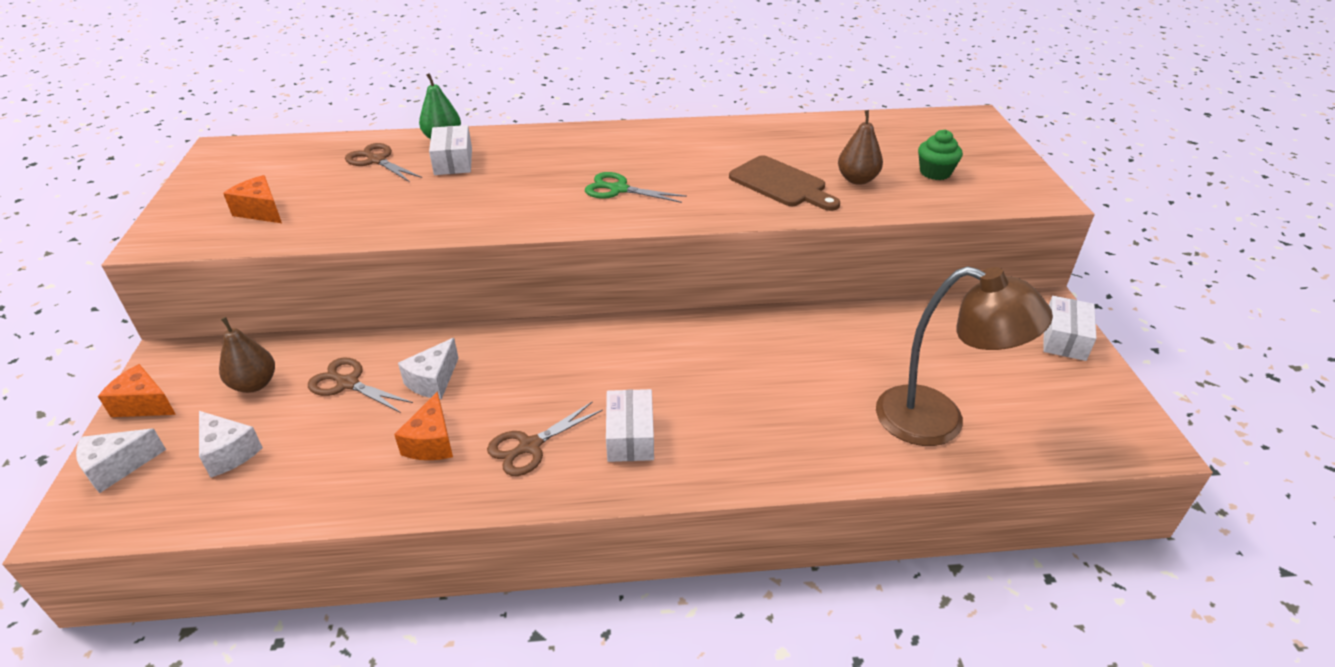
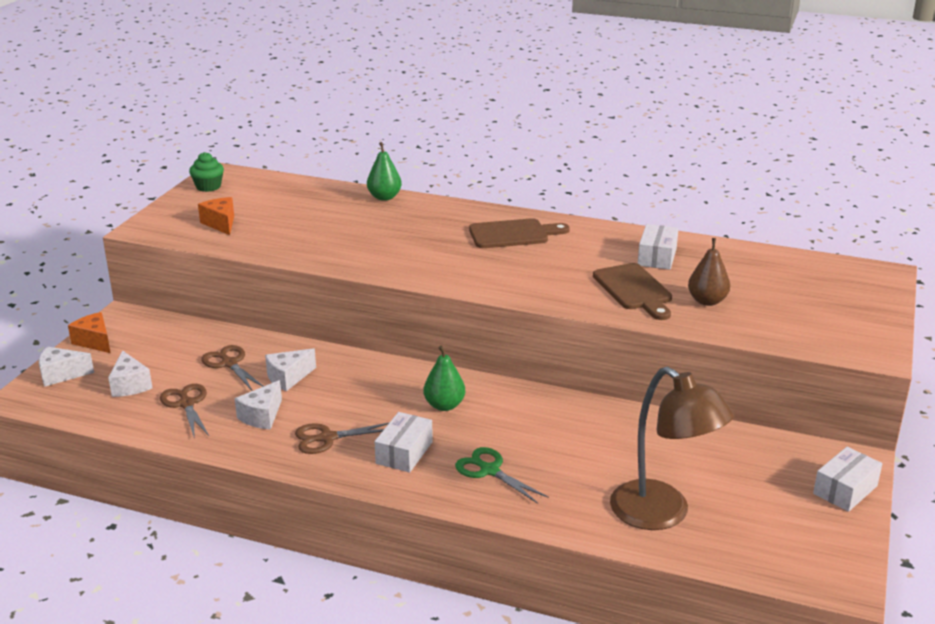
camera: 25 degrees right, 10 degrees down
(254, 384) = (168, 347): brown pear -> none
(377, 160) = (323, 204): brown scissors -> brown scissors (186, 404)
(431, 442) = (262, 416): orange cheese -> white cheese
(453, 161) = (380, 216): white box -> white box (657, 257)
(613, 151) = (513, 234): none -> brown cutting board
(619, 189) = (493, 264): green scissors -> green scissors (490, 470)
(633, 363) = (444, 405): none -> green pear
(935, 172) = (788, 311): green cupcake -> green cupcake (208, 187)

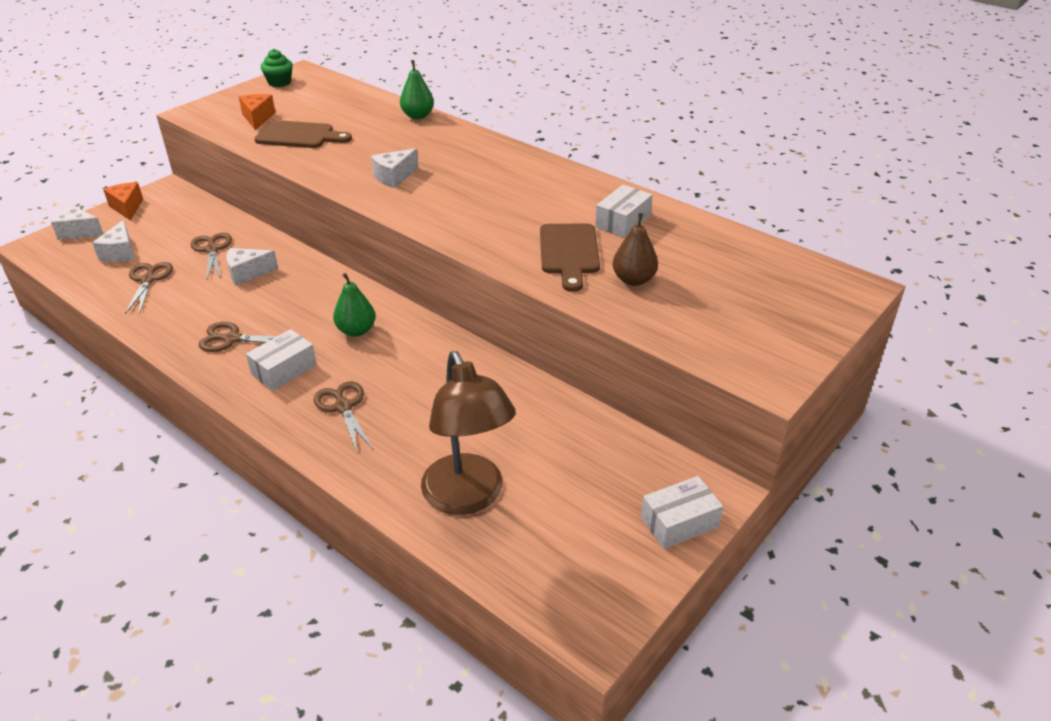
camera: 20 degrees right, 10 degrees up
(262, 416) = (197, 305): white cheese -> white cheese (394, 177)
(490, 470) = (343, 407): green scissors -> brown scissors
(513, 234) = (502, 172): brown cutting board -> brown cutting board (299, 135)

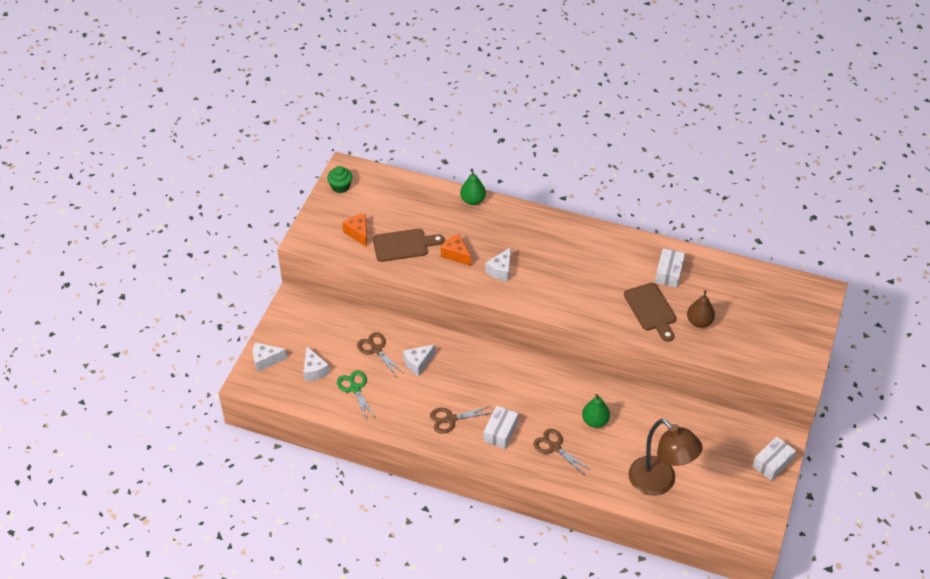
camera: 20 degrees left, 10 degrees up
(127, 207) = (280, 327): orange cheese -> orange cheese (456, 254)
(148, 280) = (355, 388): brown scissors -> green scissors
(356, 331) = (523, 389): green pear -> green pear (595, 421)

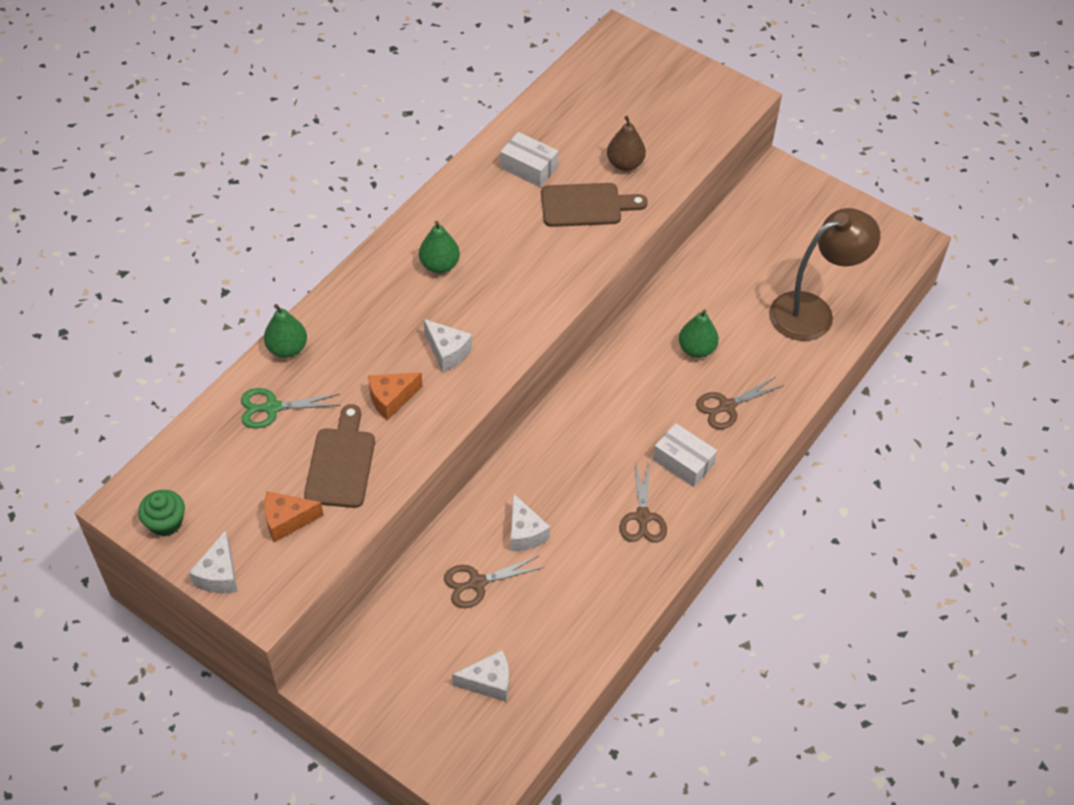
camera: 75 degrees left, 5 degrees up
(266, 360) = (441, 752): white cheese -> white cheese (219, 574)
(355, 388) = (544, 630): green scissors -> green scissors (272, 408)
(565, 250) = (439, 265): none -> green pear
(772, 463) = (811, 194): white box -> none

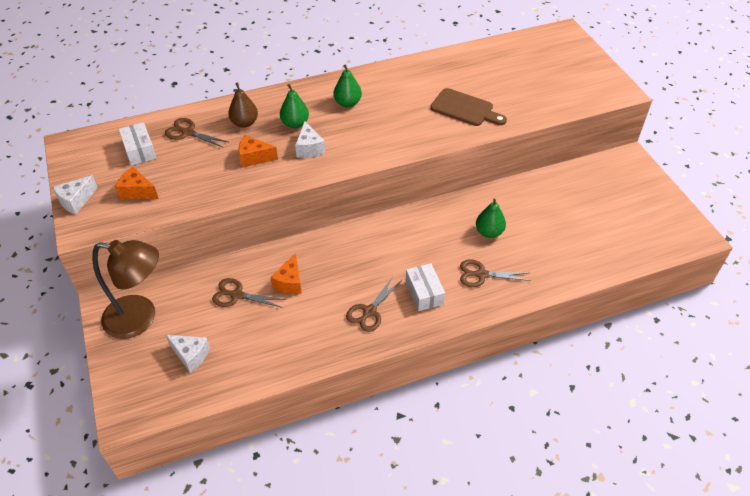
camera: 35 degrees right, 5 degrees down
(166, 522) = (78, 162): green cupcake -> none
(272, 408) = (188, 132): green scissors -> brown scissors
(287, 348) = (225, 108): green pear -> green pear (295, 124)
(341, 463) = (195, 177): brown cutting board -> none
(524, 533) = (289, 282): white cheese -> orange cheese
(529, 168) = (447, 76): white box -> white box (139, 150)
(625, 164) = (509, 97): brown pear -> brown pear (244, 123)
(813, 311) = (589, 247): brown lamp -> brown lamp (140, 318)

